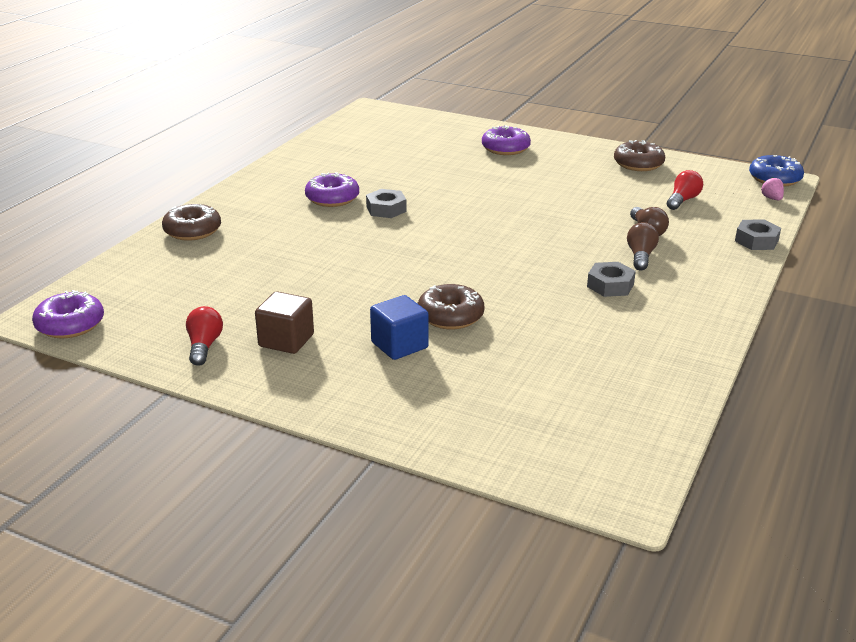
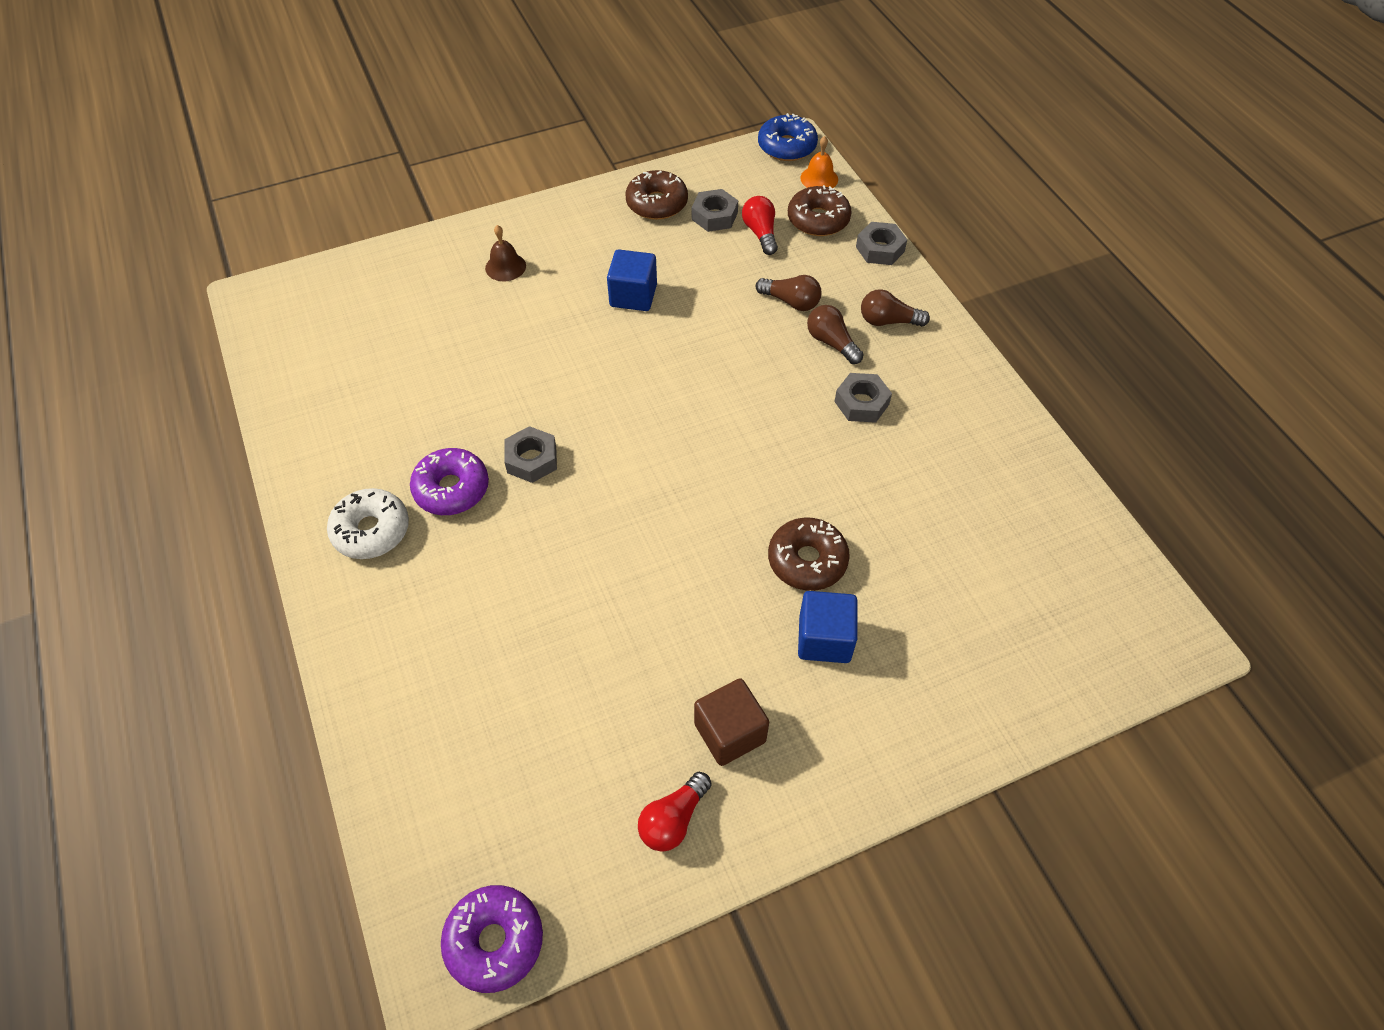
camera: 50 degrees left, 25 degrees up
(192, 231) = (382, 675): brown donut -> brown donut (818, 220)
(204, 346) = (673, 819): red light bulb -> red light bulb turned 90 degrees counterclockwise
(275, 192) = (371, 530): none -> white donut
(505, 148) = (505, 267): purple donut -> brown bell
(554, 186) = (633, 296): none -> blue cube
(665, 182) = (714, 216): none -> grey nut
(699, 267) = (888, 321): none -> brown light bulb
(772, 198) = (819, 178): pink strawberry -> orange bell

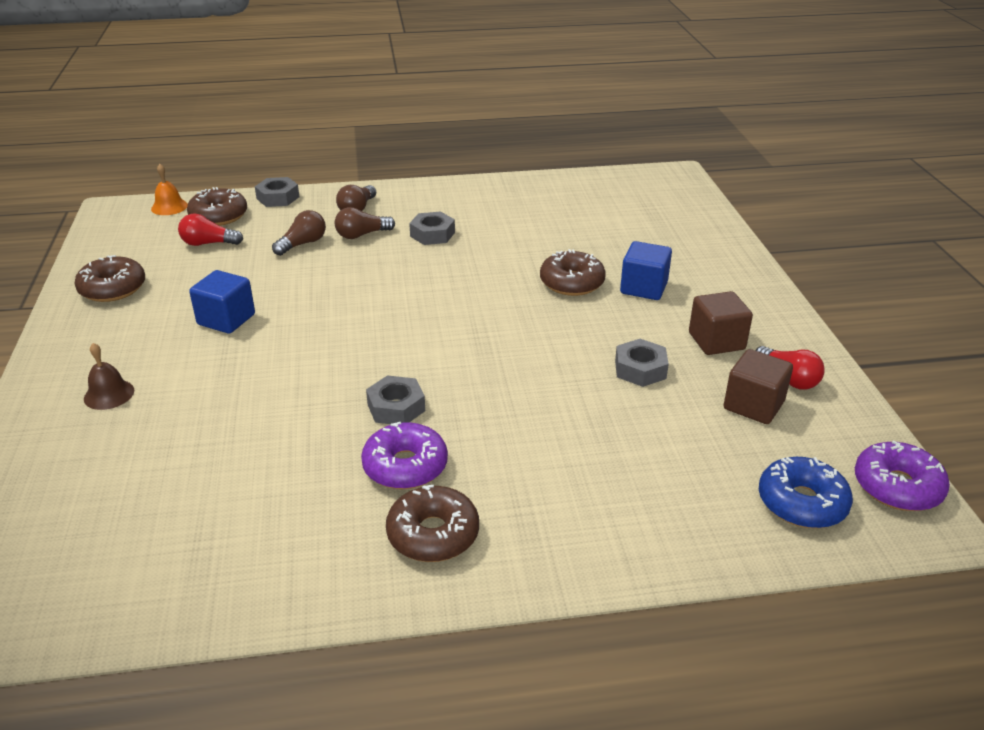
camera: 75 degrees left, 20 degrees down
(371, 530) = (433, 534): white donut -> brown donut
(610, 781) = (753, 405): none -> brown cube
(714, 216) = (163, 261): grey nut -> grey nut (640, 369)
(787, 147) = (112, 213): blue donut -> blue donut (802, 503)

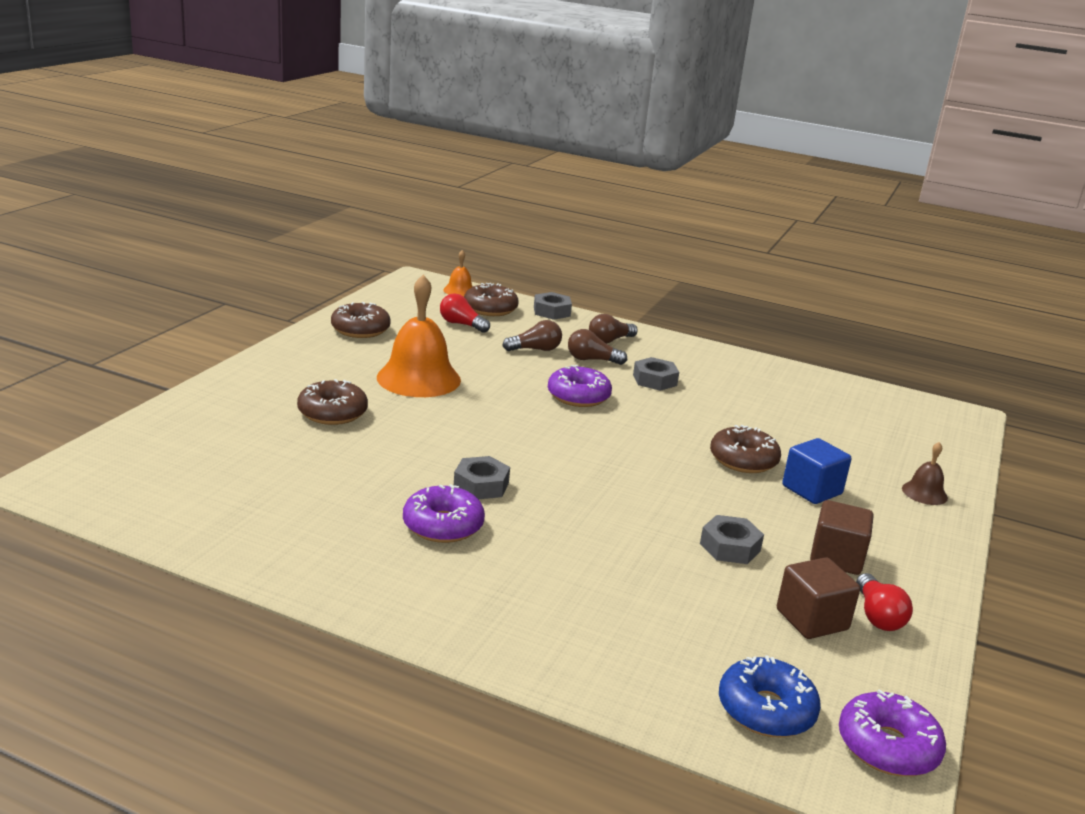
camera: 30 degrees right, 10 degrees down
(109, 394) = (286, 393): brown bell -> brown bell (924, 493)
(226, 319) = (418, 378): blue cube -> orange bell
(387, 277) = (578, 396): none -> purple donut
(433, 534) = (412, 577): brown donut -> brown donut (332, 413)

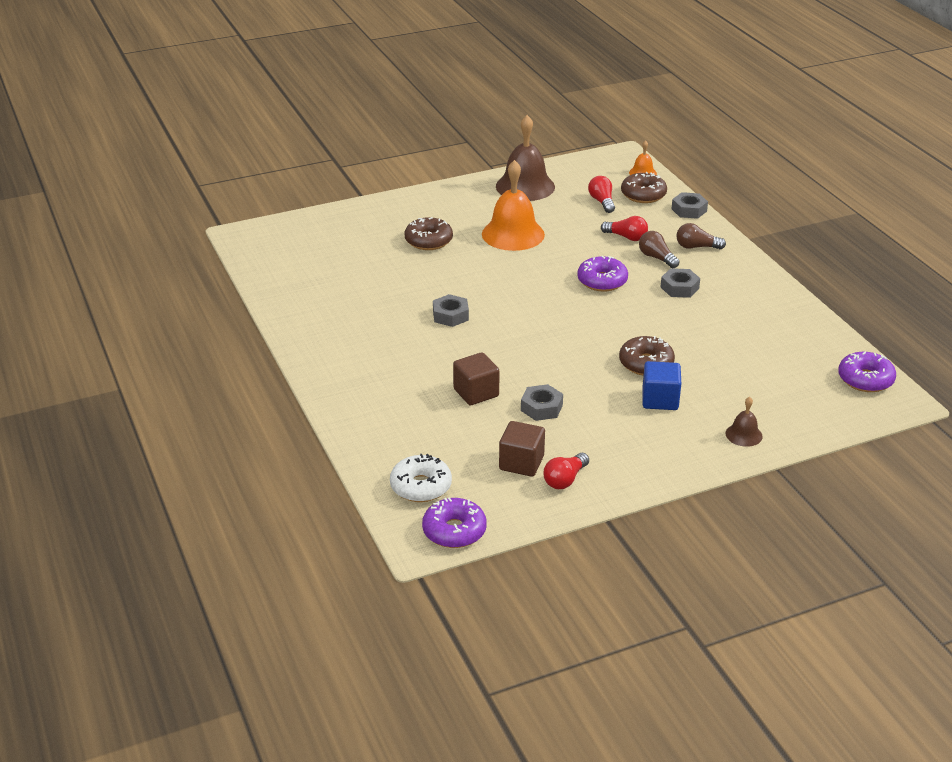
camera: 45 degrees right, 10 degrees up
(360, 329) = (525, 186): brown donut -> brown bell
(443, 525) = (397, 329): purple donut -> purple donut (865, 379)
(535, 349) = (626, 237): brown light bulb -> red light bulb
(766, 710) = (421, 486): blue donut -> white donut
(836, 558) = (599, 442): brown cube -> brown cube (476, 393)

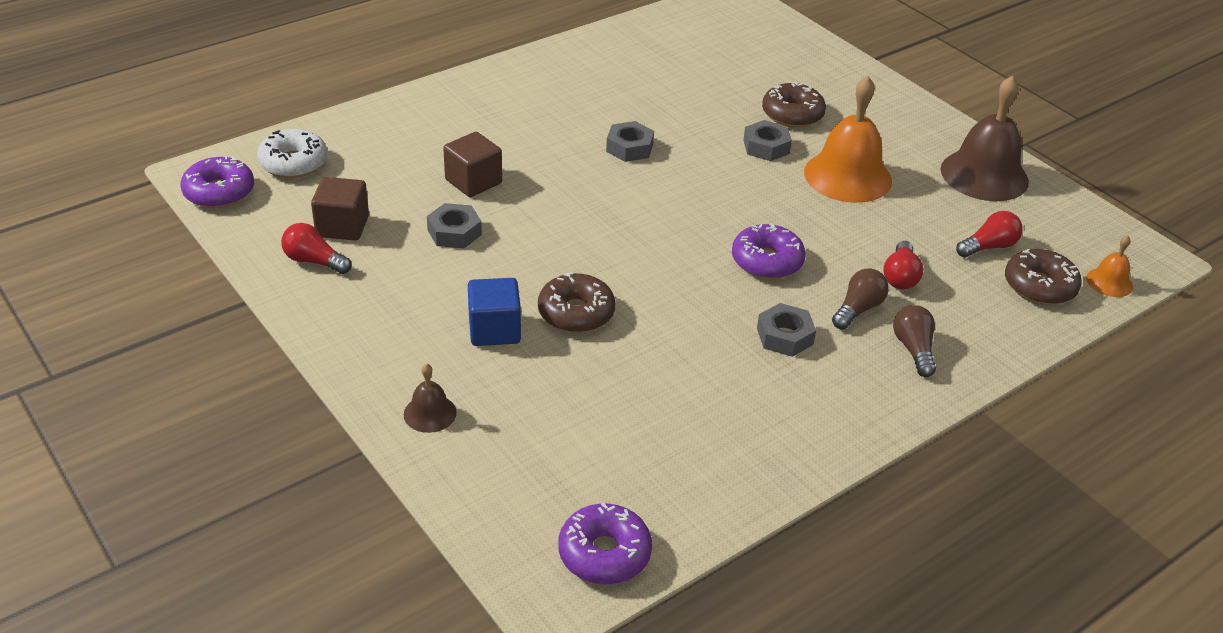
camera: 75 degrees right, 5 degrees up
(689, 210) = (1024, 337): grey nut -> grey nut (766, 147)

